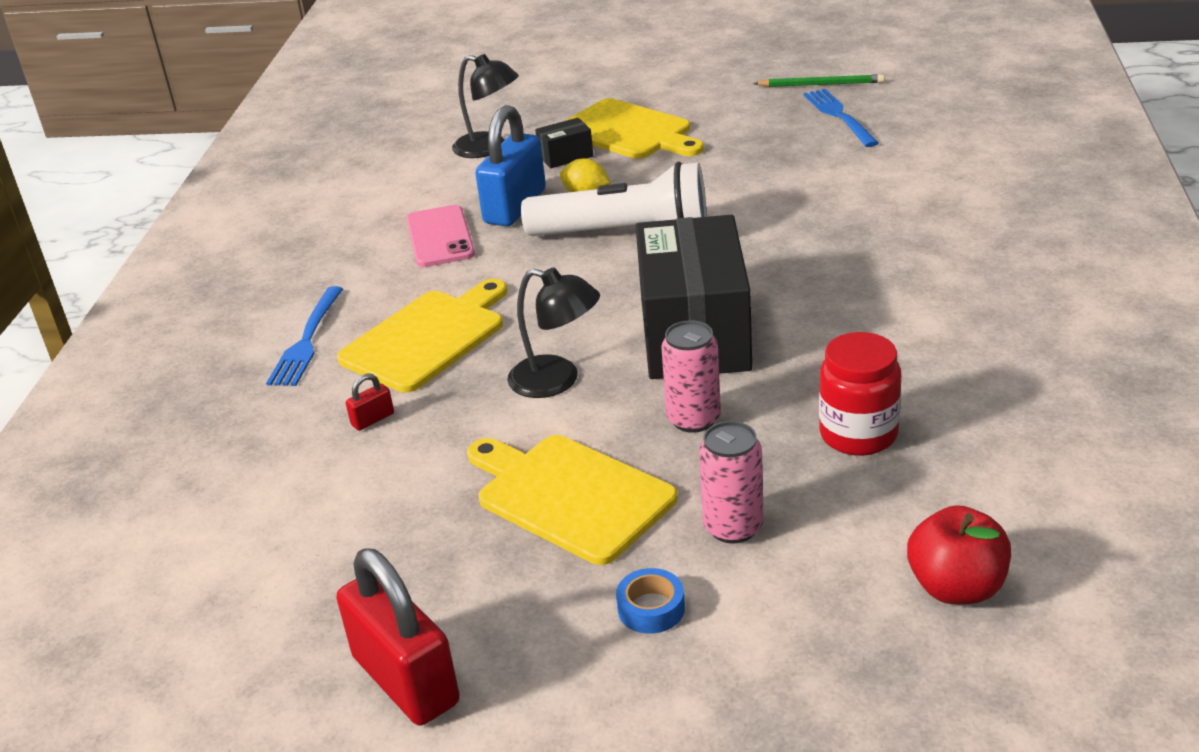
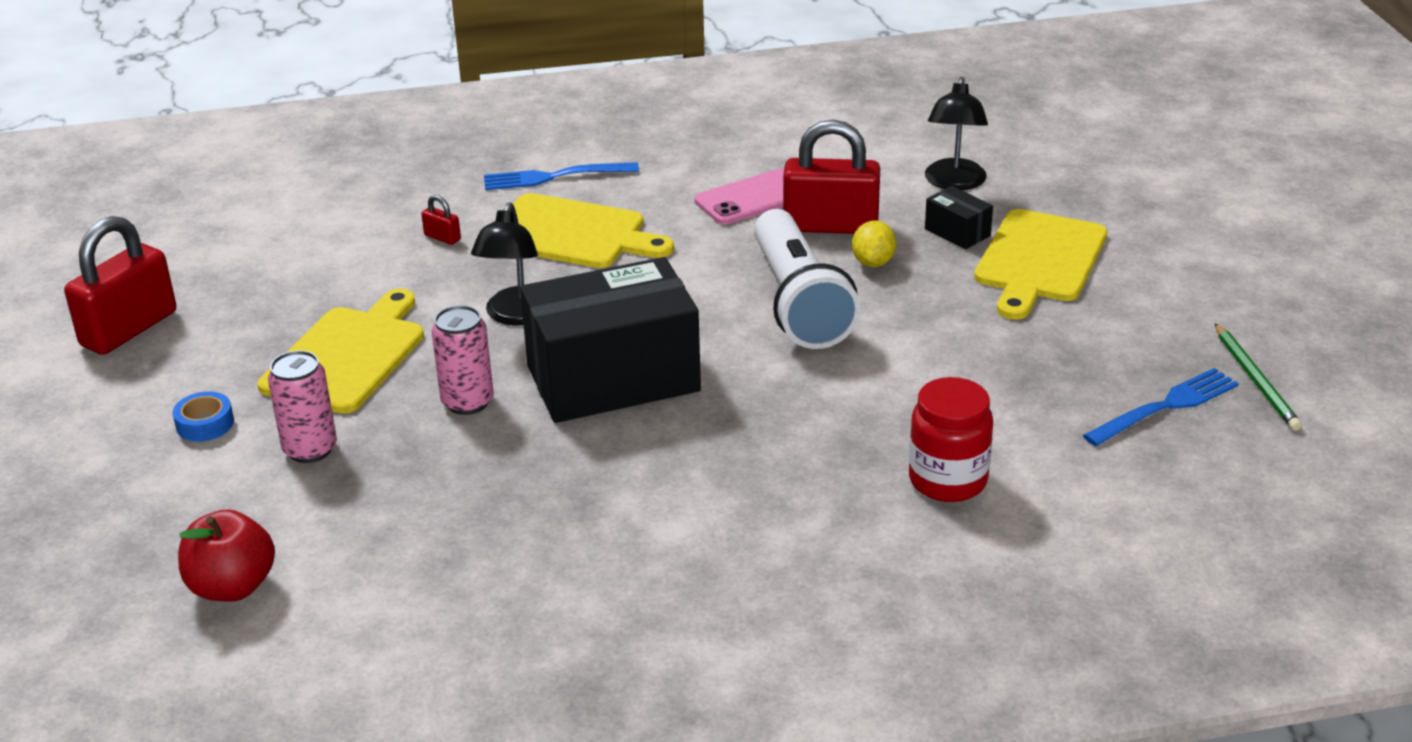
camera: 70 degrees right, 0 degrees up
(515, 207) = (830, 226): blue padlock -> red padlock
(858, 434) = (456, 504): red jar -> red jar (947, 480)

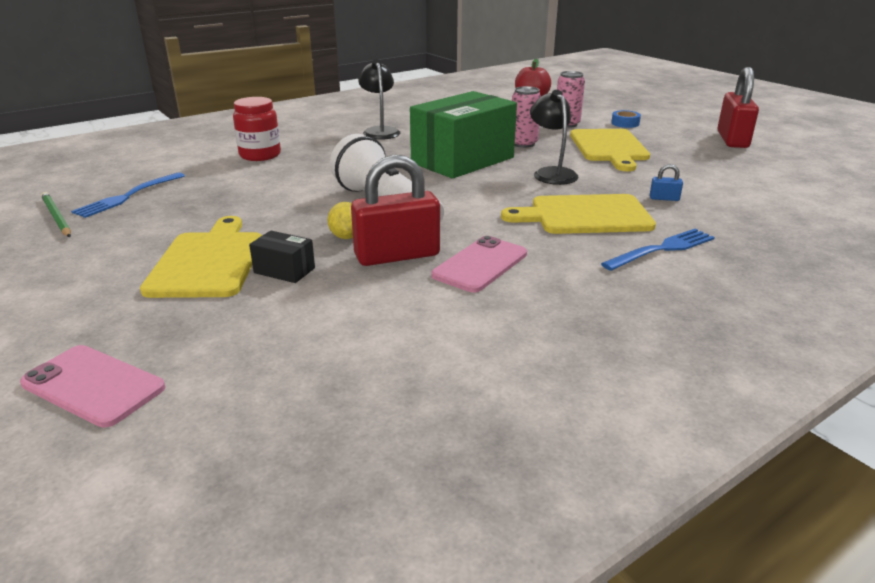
camera: 155 degrees right, 5 degrees down
(442, 237) = (664, 198): red padlock -> blue padlock
(613, 379) = (462, 160): black box -> green box
(954, 183) = (300, 317): black lamp -> black lamp (380, 131)
(1125, 163) = (93, 385): none -> pink phone

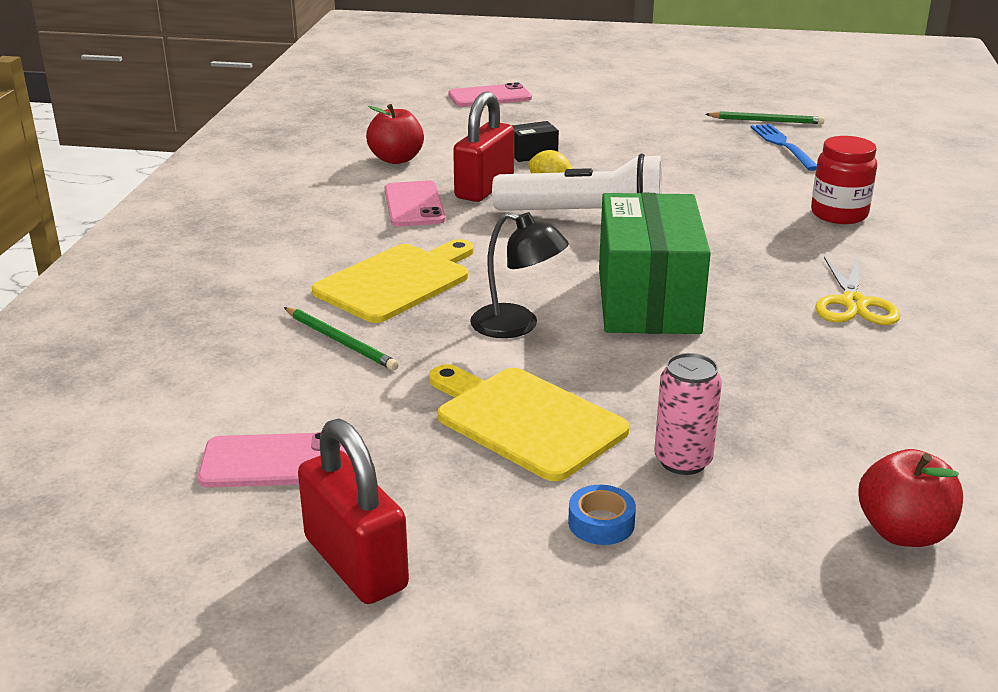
camera: 135 degrees right, 0 degrees up
(208, 261) = (591, 140): yellow cutting board -> none
(380, 131) = (853, 304): black lamp -> yellow scissors
(404, 326) = (396, 159): none -> red apple
(523, 144) = (646, 368): pink can -> none
(662, 249) = (284, 273): blue fork -> none
(664, 198) = (340, 341): blue padlock -> green pencil
(747, 169) = (274, 462): none -> pink phone

